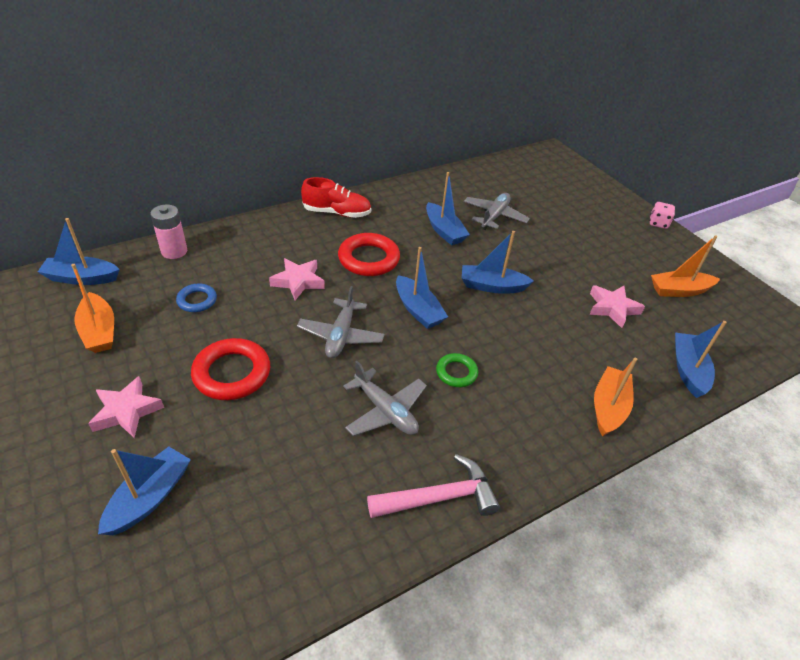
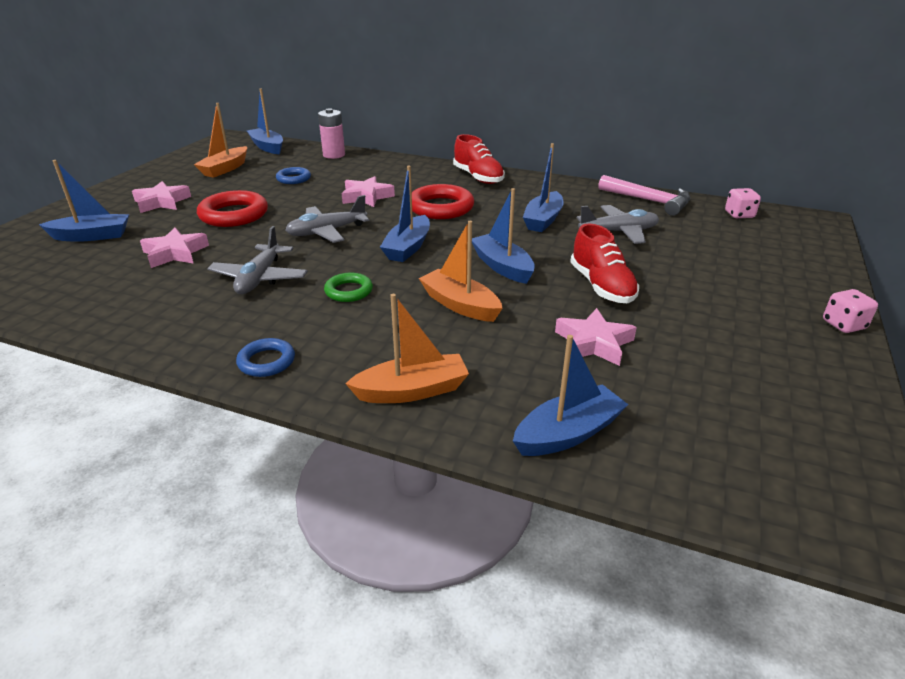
camera: 55 degrees right, 10 degrees down
(273, 446) = (175, 253): none -> pink star
(439, 497) = (181, 335): pink hammer -> pink hammer (649, 201)
(520, 166) = (739, 215): none -> pink dice
(521, 461) = (266, 361): none -> blue ring
(554, 266) = (601, 286): none -> red shoe
(679, 290) = (726, 382): orange boat -> orange boat (460, 305)

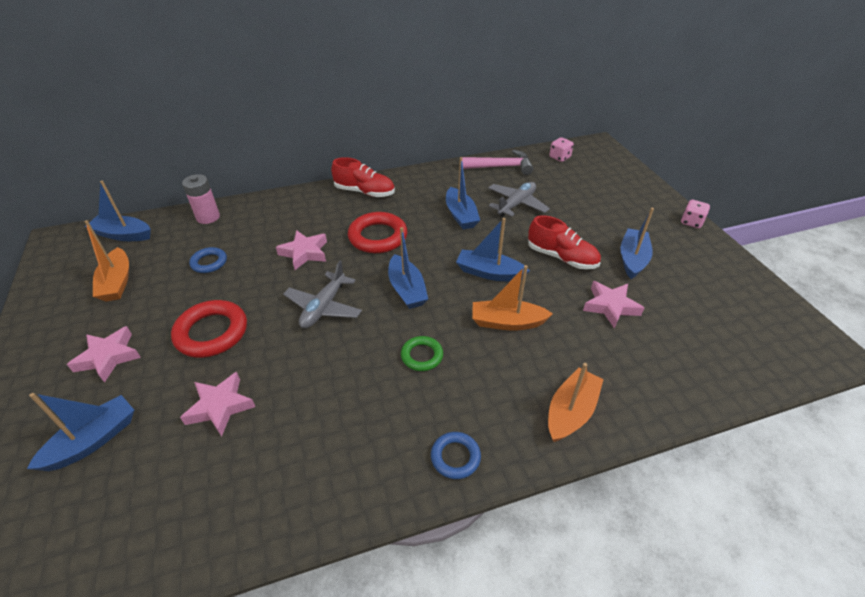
camera: 40 degrees left, 10 degrees up
(260, 278) = (337, 386): grey plane -> none
(568, 433) = (676, 382): blue boat -> blue boat (632, 259)

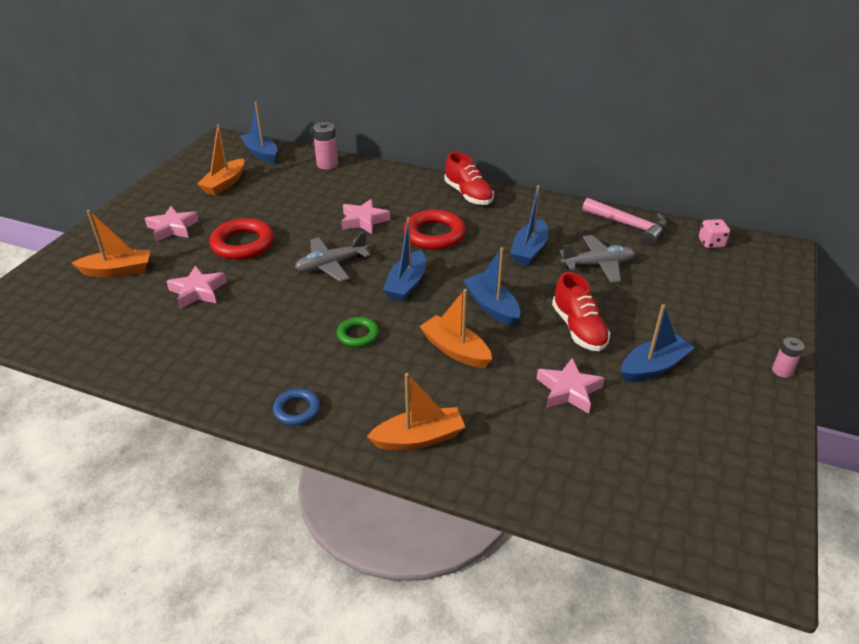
camera: 40 degrees right, 5 degrees down
(93, 440) = (118, 271): blue boat -> orange boat
(209, 262) = (292, 197): blue ring -> none
(691, 222) = (782, 371): pink dice -> pink battery

